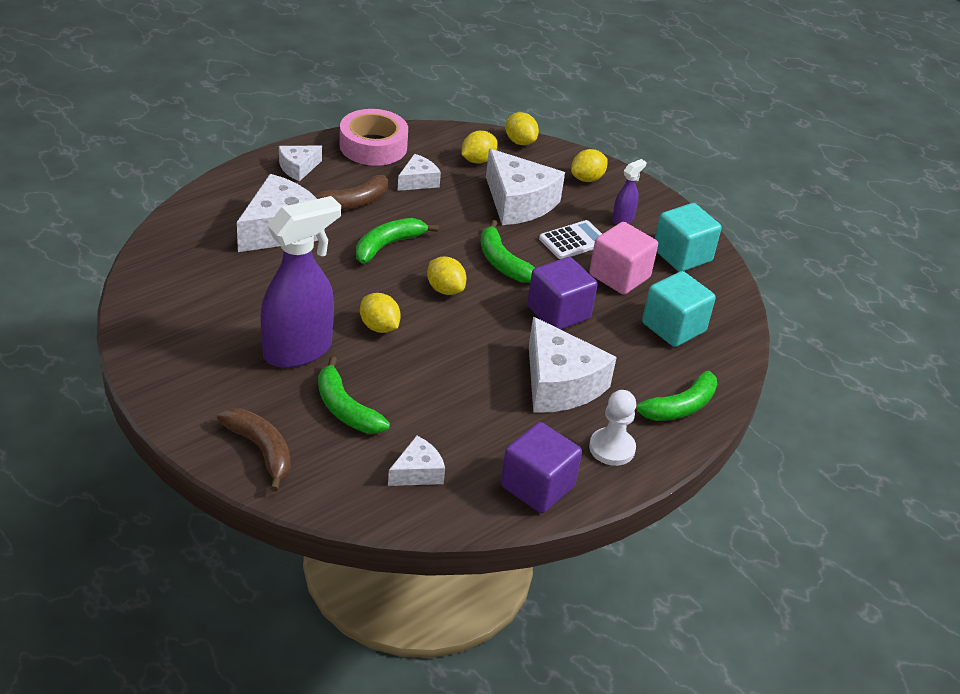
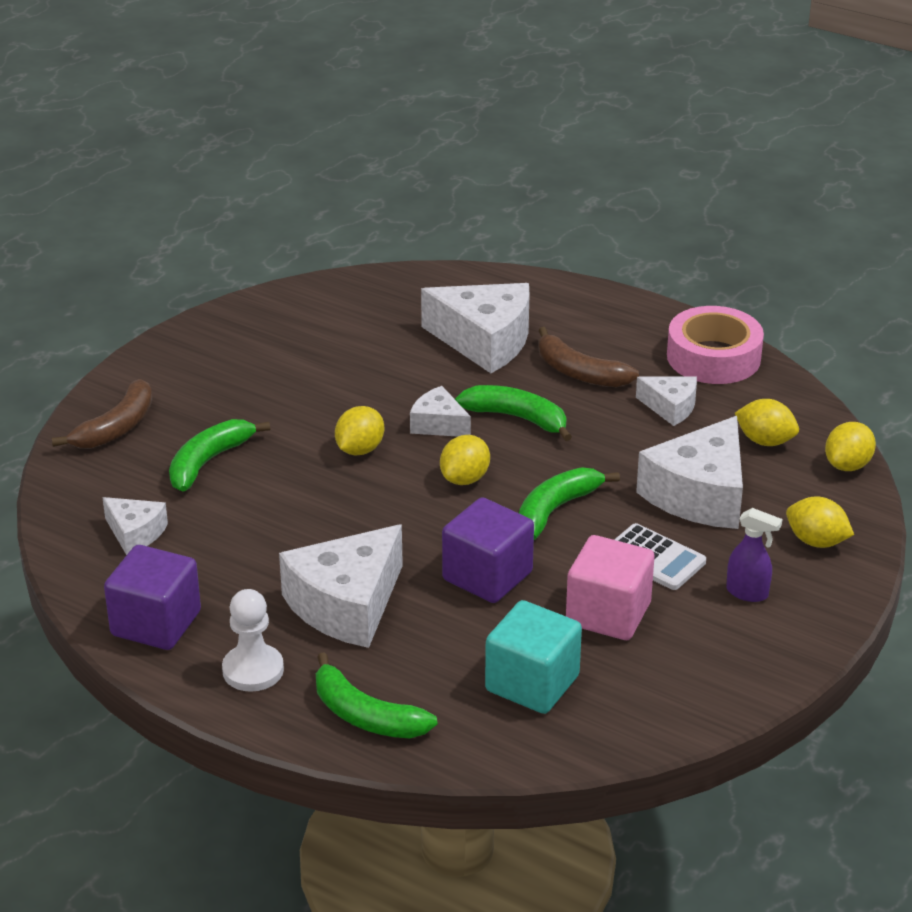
camera: 75 degrees right, 5 degrees down
(298, 168) = (614, 320): white cheese -> white cheese (438, 424)
(298, 350) = (283, 408): purple spray bottle -> none
(682, 255) = (708, 665): turquoise cube -> none

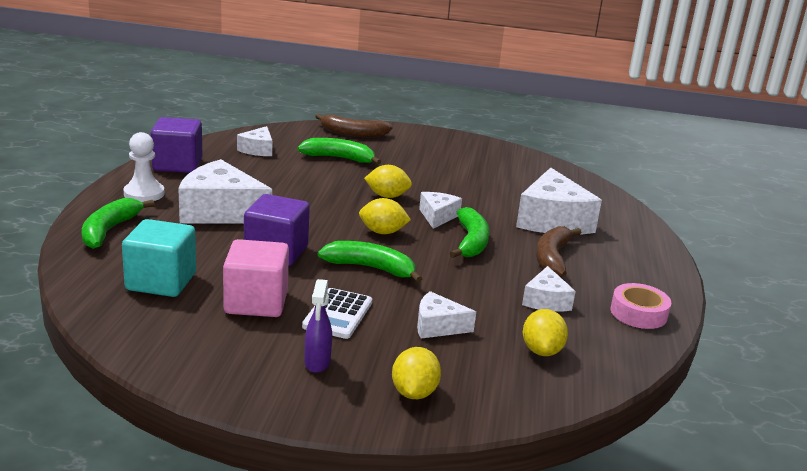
camera: 65 degrees right, 10 degrees down
(700, 494) = (438, 326): white cheese -> white cheese, size x0.53
(713, 357) = (638, 313): pink tape -> pink tape, size x0.65
(847, 465) = (546, 400): yellow lemon -> none

